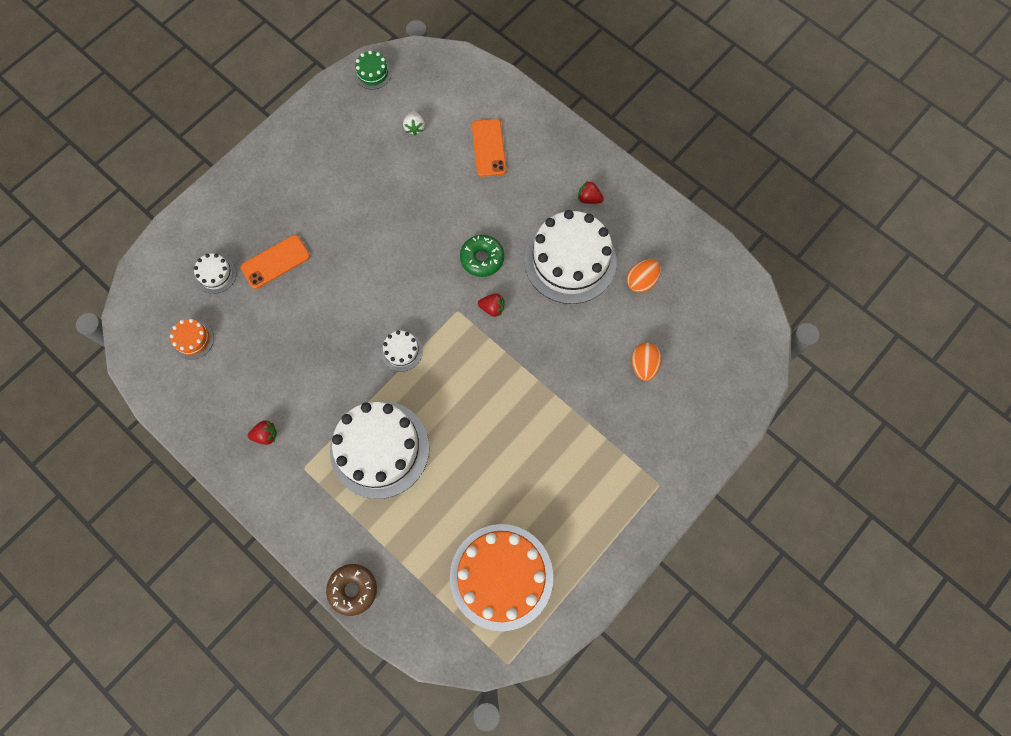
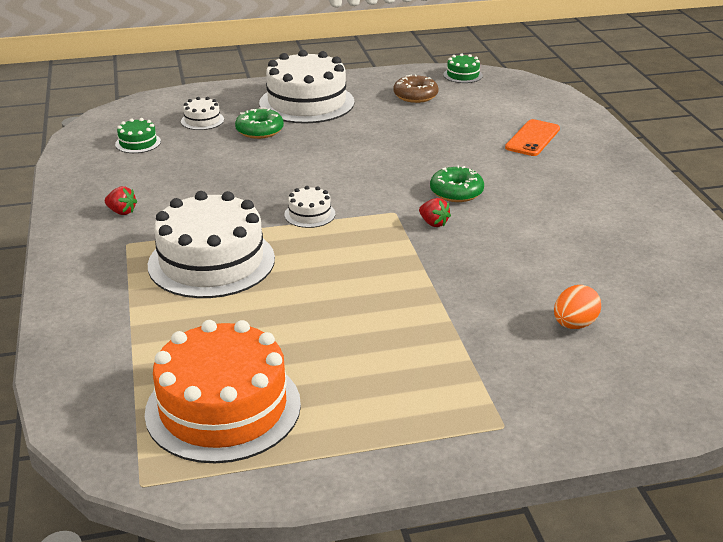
camera: 35 degrees right, 40 degrees down
(193, 339) = (138, 143): orange cake -> green cake
(275, 262) = (259, 131): orange phone -> green donut
(353, 589) = (60, 339): brown donut -> brown donut (415, 96)
(414, 128) = (470, 108): white strawberry -> none
(570, 260) = (553, 225): white cake -> white cake (306, 103)
(589, 198) = (614, 197): red strawberry -> none
(641, 281) = (627, 266): orange egg -> none

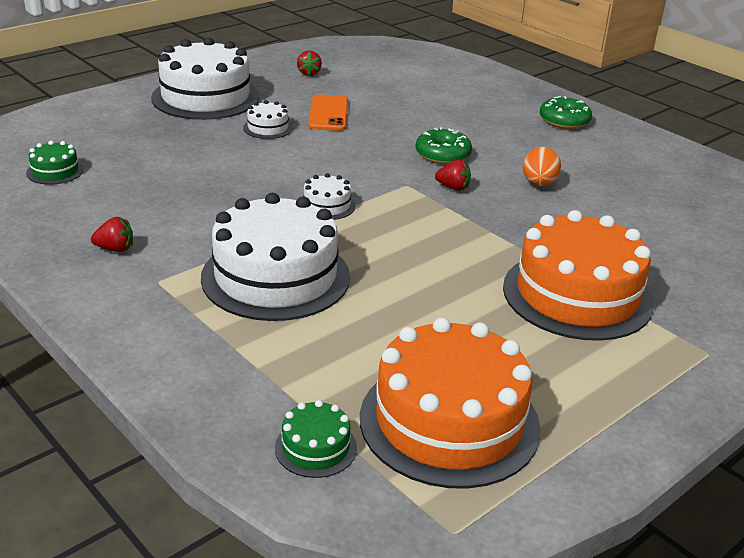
camera: 30 degrees left, 0 degrees up
(202, 120) = (107, 134): white cake -> white cake (268, 128)
(259, 131) = (184, 133): green donut -> green donut (564, 121)
(415, 96) = (309, 73): brown donut -> red strawberry
(440, 342) = (577, 295): none -> orange cake
(463, 75) = (333, 47): green cake -> green cake (315, 447)
(532, 138) = (456, 94): orange phone -> orange phone (328, 113)
(574, 324) = (665, 248): orange egg -> orange egg (539, 184)

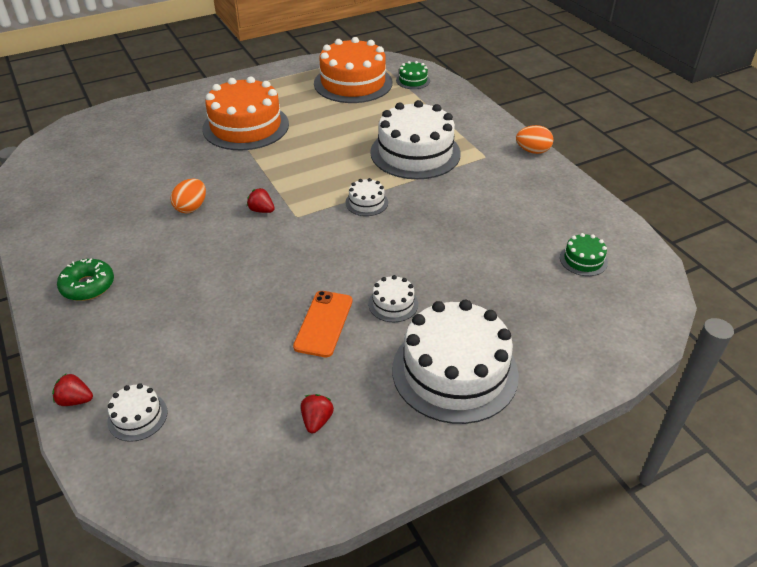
camera: 165 degrees left, 10 degrees up
(73, 299) = (532, 151): none -> orange egg
(115, 249) = (515, 181): red strawberry -> red strawberry (75, 400)
(438, 68) = (137, 416): none -> white cake
(442, 155) = (245, 248): green donut -> none

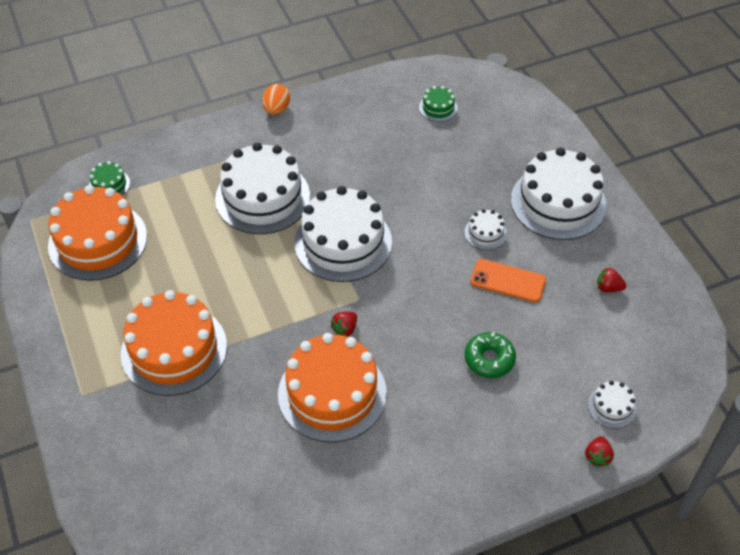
camera: 85 degrees left, 10 degrees up
(88, 286) = (453, 474): green donut -> green donut (489, 359)
(191, 207) = (332, 393): orange egg -> orange cake
(366, 202) = (343, 242): white cake -> white cake, size x2.29

